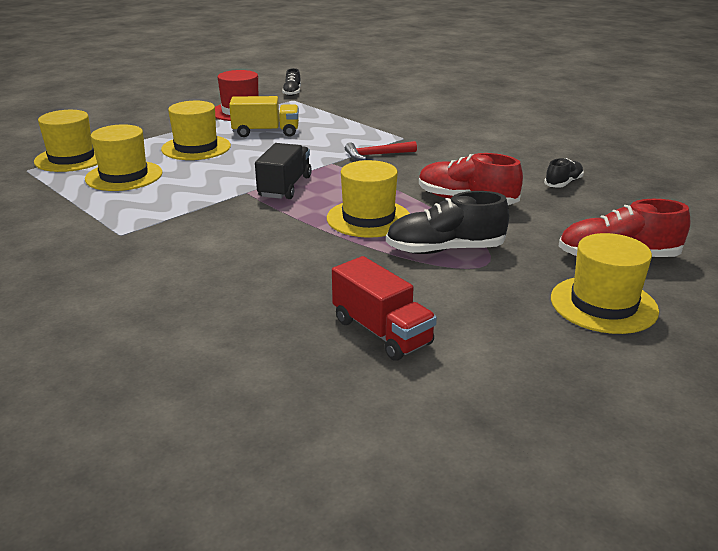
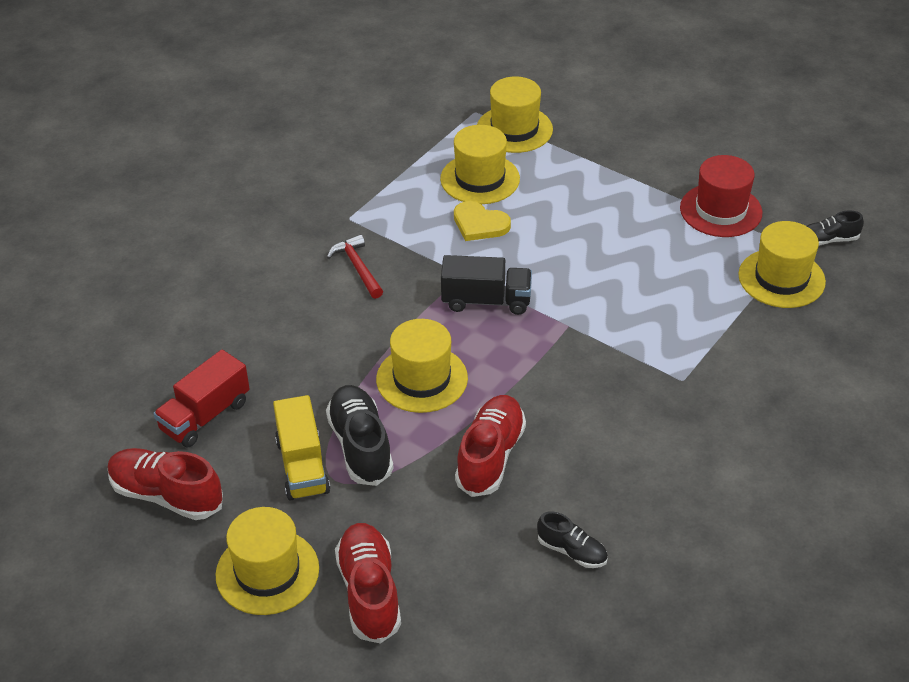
camera: 80 degrees right, 15 degrees up
(185, 181) = (479, 224): none -> yellow heart
(196, 148) = (577, 206): yellow hat -> yellow hat (781, 278)
(266, 132) = (651, 250): yellow truck -> yellow truck (302, 466)
(376, 155) = (609, 361): red hammer -> red hammer (357, 267)
(501, 362) = (166, 495): none -> red shoe

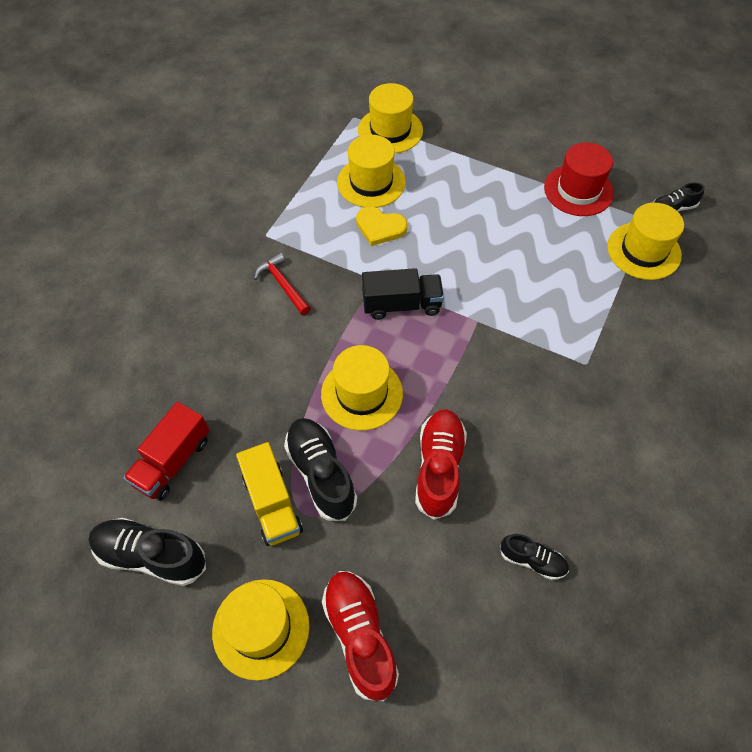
camera: 10 degrees left, 15 degrees up
(166, 495) = (151, 556): red shoe -> black shoe

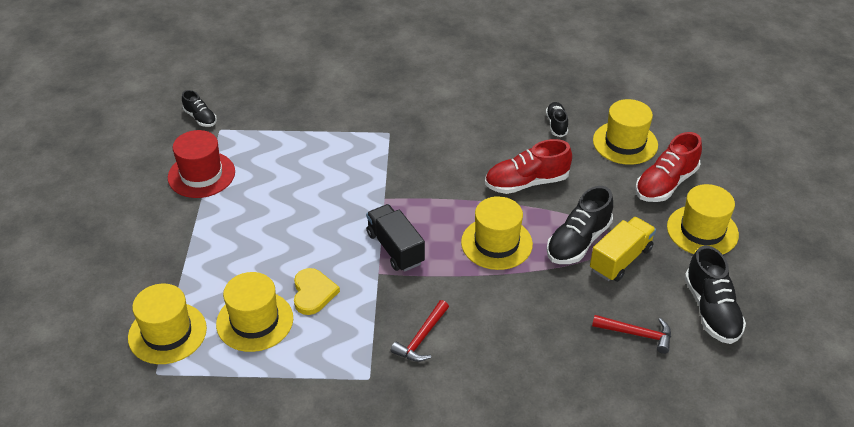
camera: 115 degrees left, 15 degrees down
(172, 461) = (637, 334): red truck -> red hammer
(643, 251) = (257, 125): yellow hat -> yellow hat (625, 143)

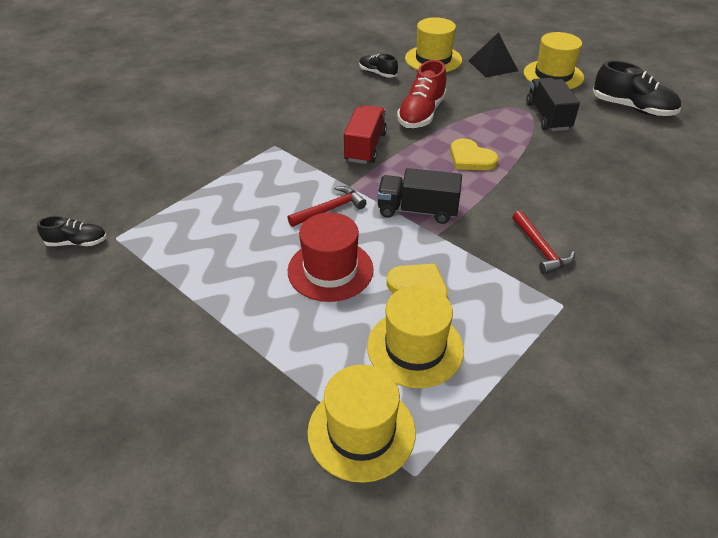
camera: 50 degrees left, 0 degrees up
(201, 175) = (159, 283): red hat -> red hat (330, 270)
(442, 178) = (365, 147): none -> red truck
(496, 243) = (471, 158): yellow hat -> yellow heart
(578, 242) = (510, 124): black shoe -> none
(620, 259) = (548, 116): yellow truck -> black truck
(637, 334) = (629, 146): red hammer -> red hammer (330, 209)
(665, 184) = (493, 65): red shoe -> black pyramid

